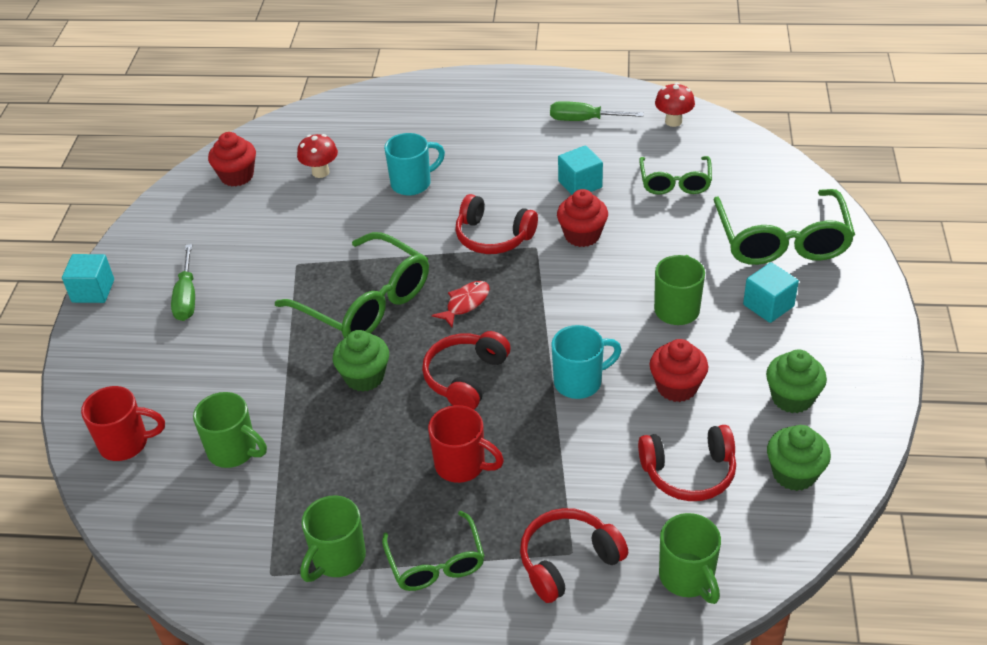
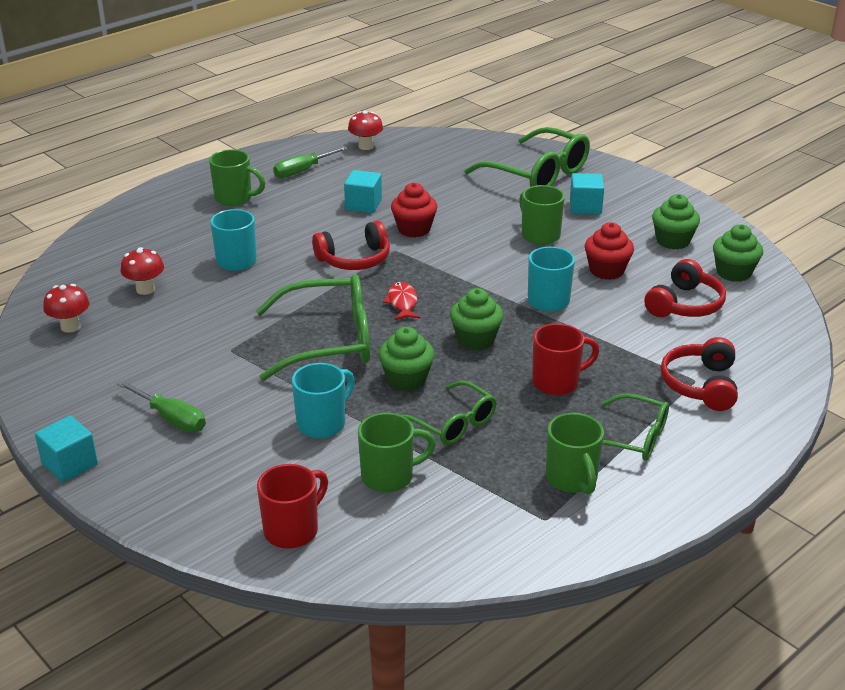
camera: 50 degrees left, 10 degrees down
(237, 176) = (70, 327): red cupcake -> red mushroom
(260, 372) = (323, 423): none -> turquoise mug
(465, 377) = (475, 339): red headphones -> green cupcake
(675, 183) = (424, 176): green glasses -> green glasses (453, 423)
(687, 578) = (769, 350): green mug -> green mug (235, 198)

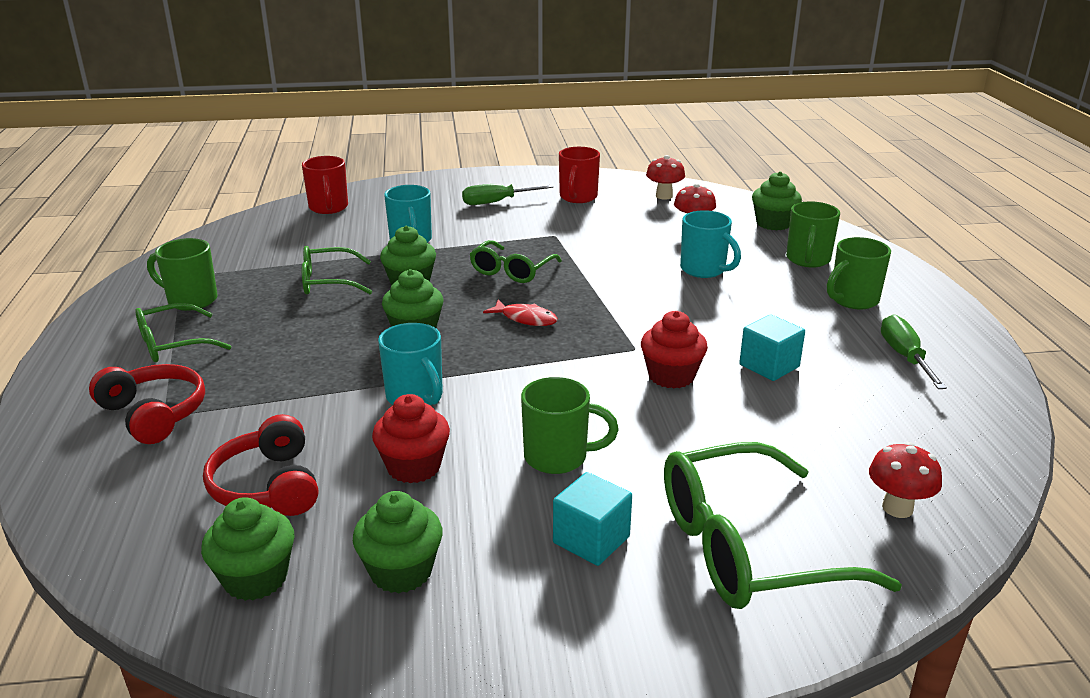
camera: 125 degrees right, 5 degrees down
(70, 464) = (494, 172): turquoise cube -> none
(103, 256) = (773, 223): none -> green cupcake
(329, 341) = (511, 271): green glasses -> green glasses, size x0.59
(354, 259) = (640, 322): red headphones -> none
(366, 146) = (966, 426): red mushroom -> red mushroom (897, 508)
(389, 477) = (318, 244): green mug -> green mug (808, 260)
(557, 382) = (293, 343): red mug -> red mug (578, 197)

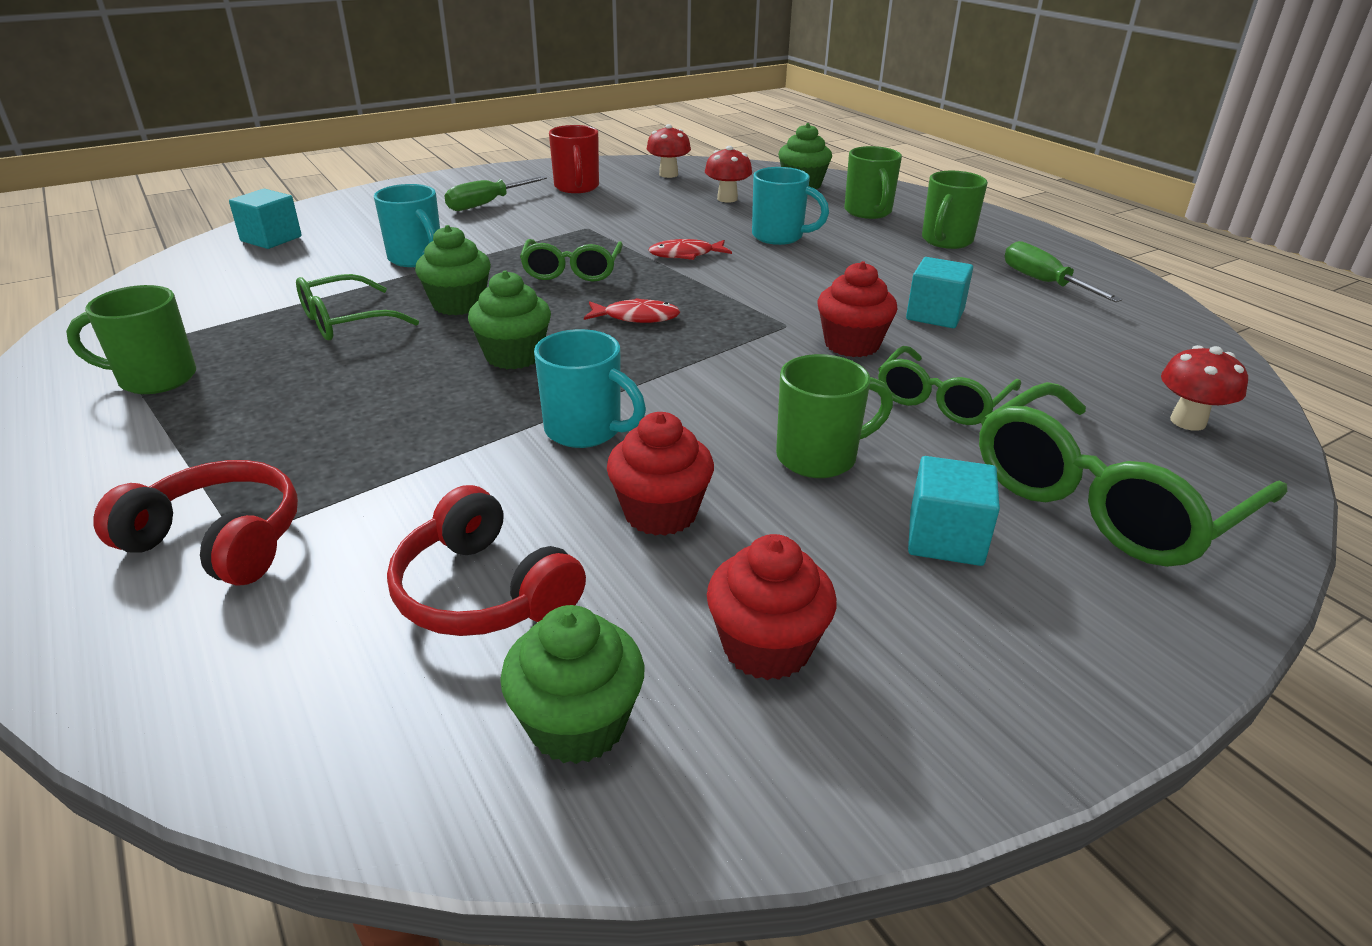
camera: 25 degrees left, 5 degrees up
(172, 344) = (172, 440): green glasses -> green glasses (941, 400)
(328, 208) = (271, 239): red mug -> turquoise cube
(401, 571) = (766, 647): green cupcake -> red cupcake
(610, 273) = (685, 255): none -> red fish

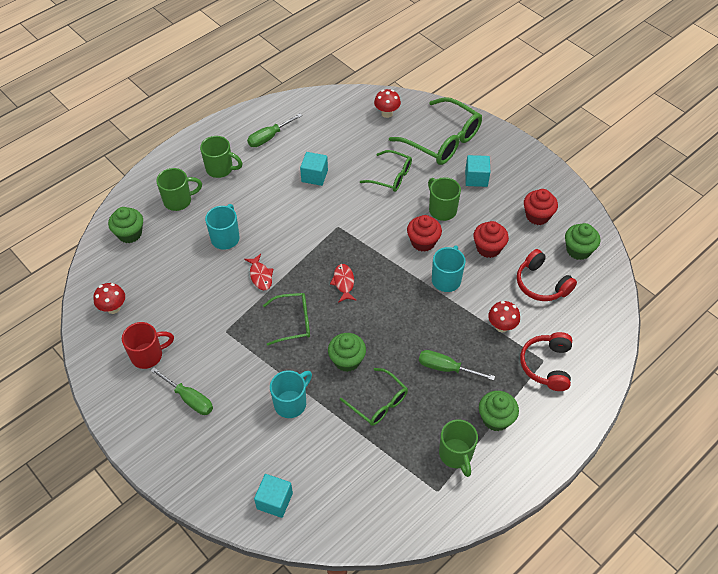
camera: 100 degrees left, 20 degrees up
(350, 396) = (446, 368): none -> green screwdriver
(483, 591) = (541, 284): red headphones -> red headphones turned 105 degrees clockwise
(514, 356) = (394, 320): green cupcake -> green cupcake (495, 419)
(727, 199) = (162, 269): red mushroom -> red mushroom (501, 326)
(851, 344) = (351, 203): red cupcake -> red cupcake (423, 242)

